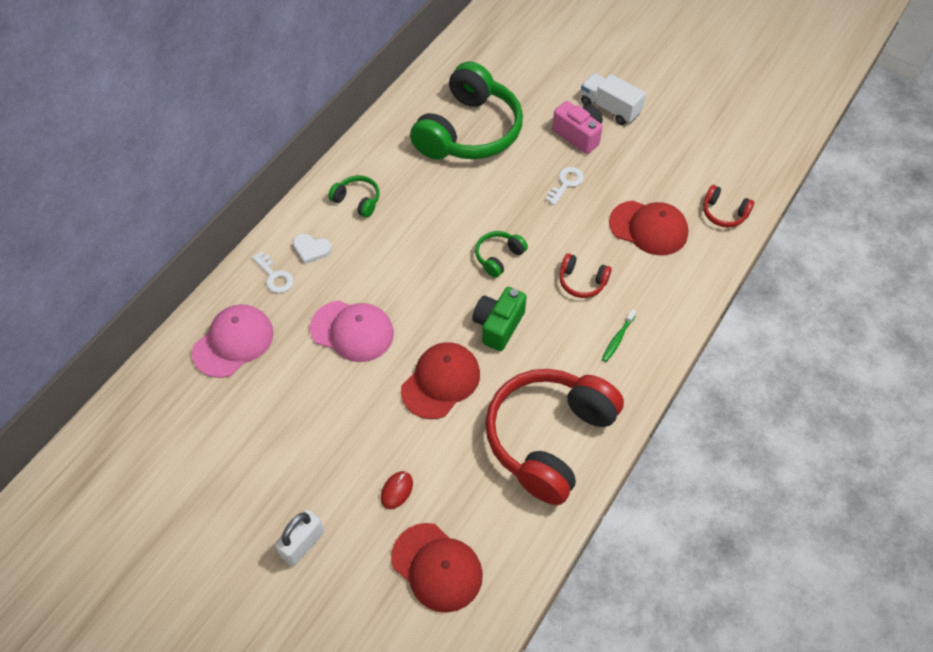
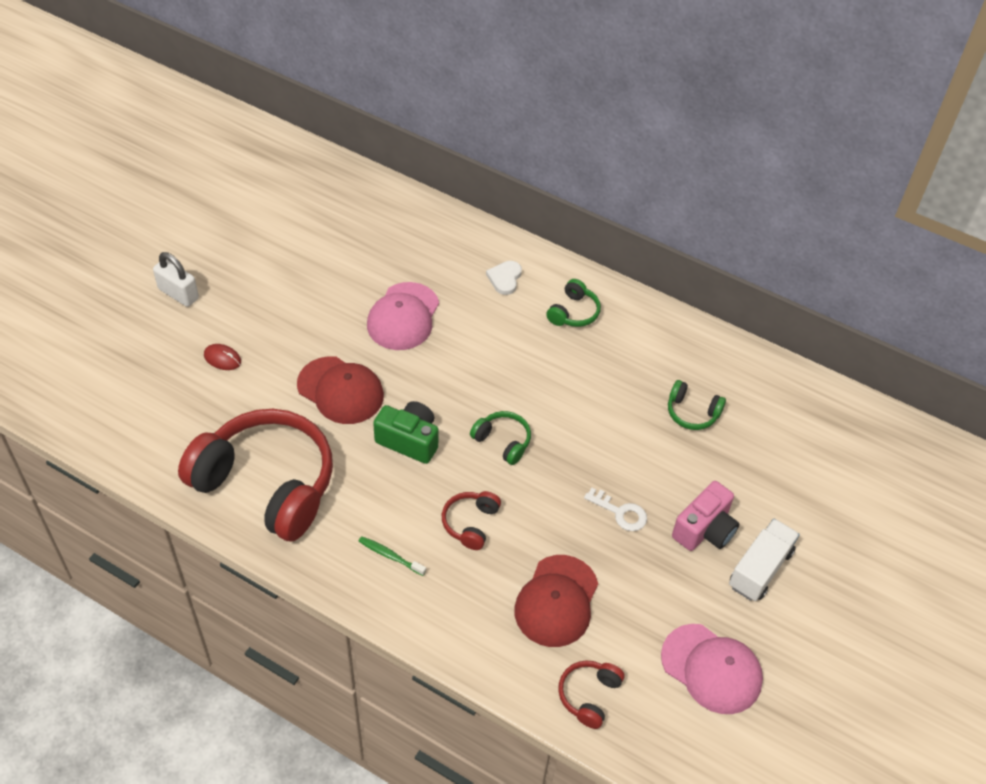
camera: 85 degrees right, 5 degrees down
(233, 342) = (391, 229): pink cap -> pink cap (711, 669)
(275, 276) = (469, 253): white key -> none
(437, 567) = (141, 391): red cap -> none
(469, 131) = (692, 412): green headphones -> green headphones, size x0.42

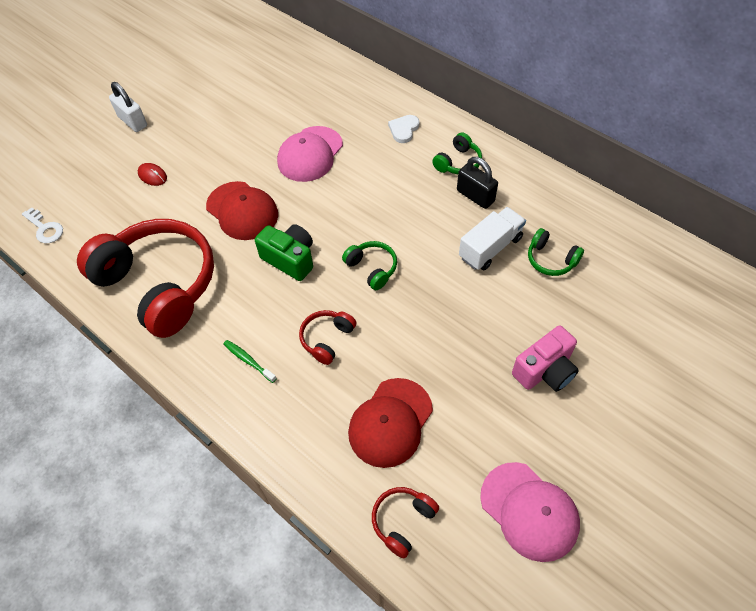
camera: 15 degrees right, 5 degrees up
(599, 349) = (475, 196): none -> black padlock
(621, 512) = (467, 345): white key -> white key (45, 228)
(760, 569) = (593, 415): white truck -> white truck (490, 248)

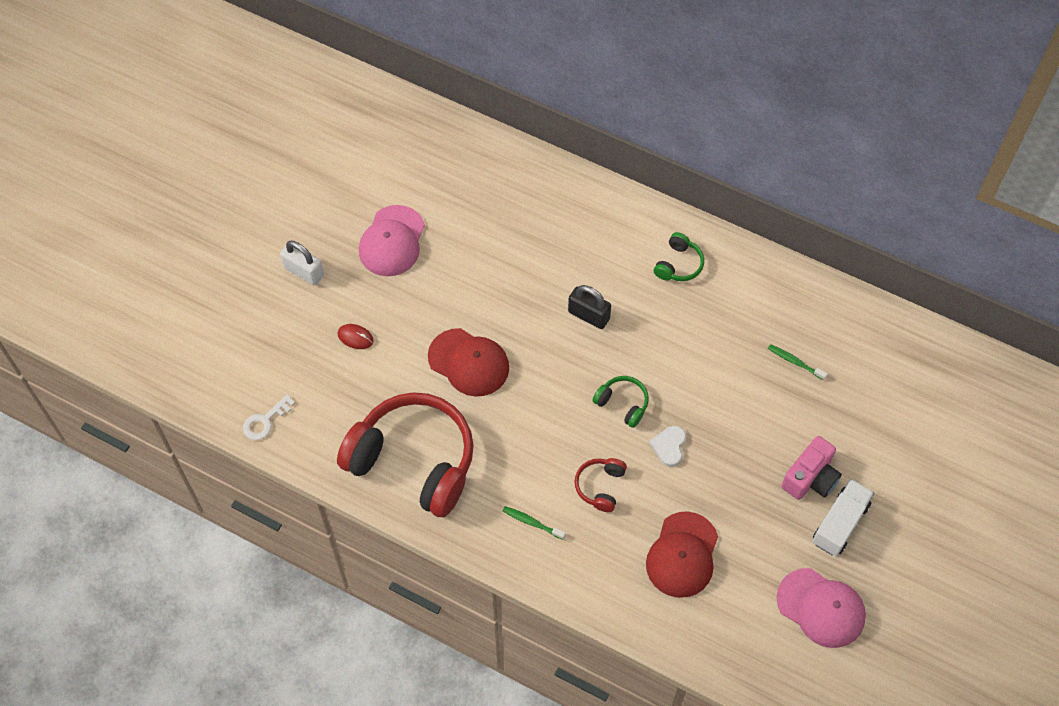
camera: 15 degrees left, 5 degrees up
(45, 228) = (265, 421): white key -> white key turned 105 degrees clockwise
(290, 259) = (537, 409): green camera -> none
(310, 154) = (518, 281): pink cap -> pink cap (392, 241)
(403, 521) = (716, 639): red headphones -> none
(404, 130) = (610, 232): white heart -> white heart (669, 446)
(475, 196) = (705, 302): black padlock -> black padlock (588, 315)
(490, 248) = (733, 359): white truck -> white truck (840, 523)
(551, 259) = (795, 362): green headphones -> green toothbrush

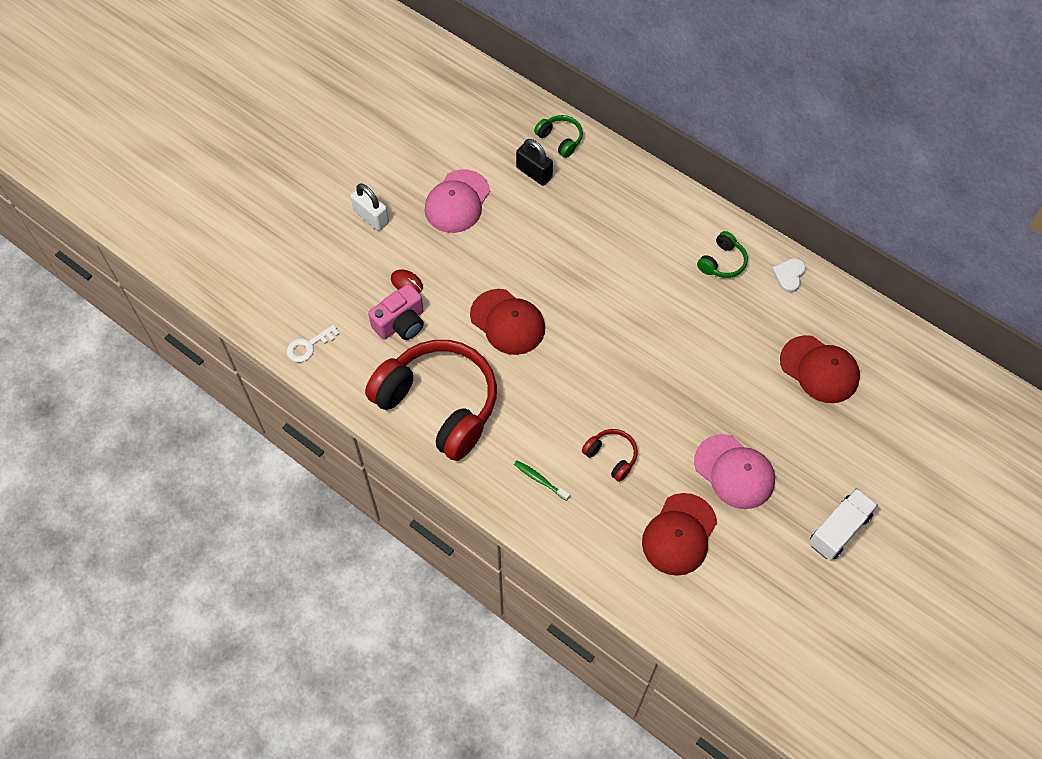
camera: 10 degrees right, 0 degrees up
(588, 315) = (628, 296): black padlock -> black padlock (534, 173)
(600, 486) = (611, 456): red headphones -> red headphones turned 105 degrees clockwise
(622, 404) = (646, 382): green headphones -> green headphones (560, 139)
(669, 446) = (684, 429): white heart -> white heart (789, 275)
(795, 362) = (819, 369): green toothbrush -> red cap
(810, 478) = (817, 481): pink camera -> pink camera (401, 323)
(821, 608) = (807, 608): pink cap -> pink cap (734, 471)

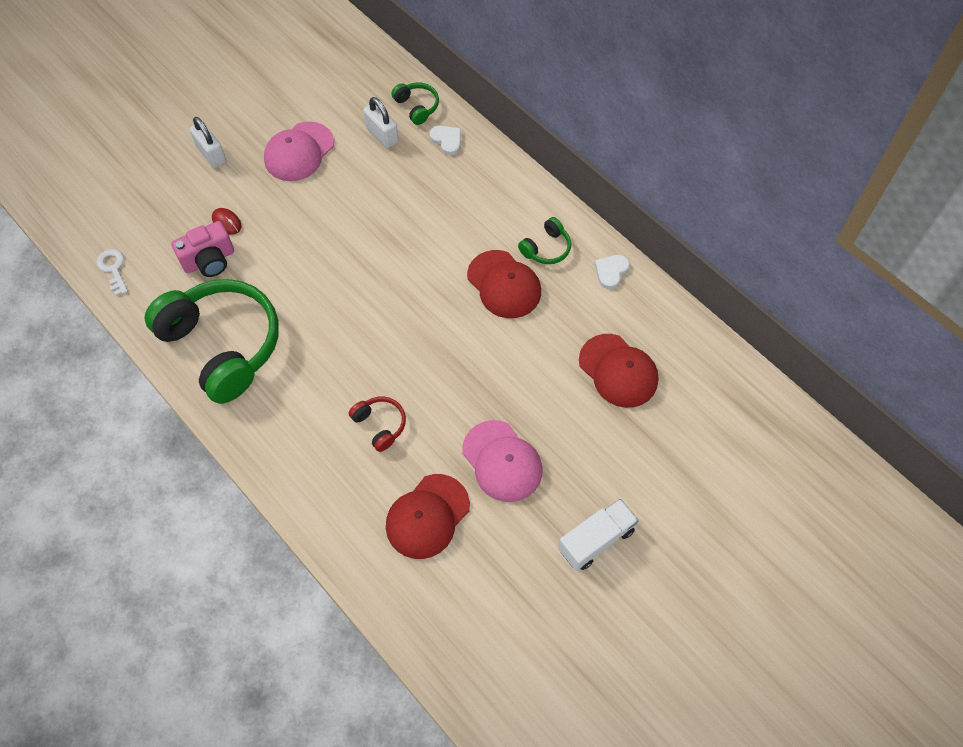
camera: 10 degrees right, 0 degrees up
(308, 346) = (113, 269): white key -> white key turned 90 degrees clockwise
(439, 404) = (222, 345): red headphones -> green headphones
(507, 322) = (314, 275): red cap -> red cap (504, 284)
(534, 173) = (382, 135): black padlock -> white padlock
(540, 480) = (301, 437): green toothbrush -> none
(599, 169) = (447, 140): none -> white heart

